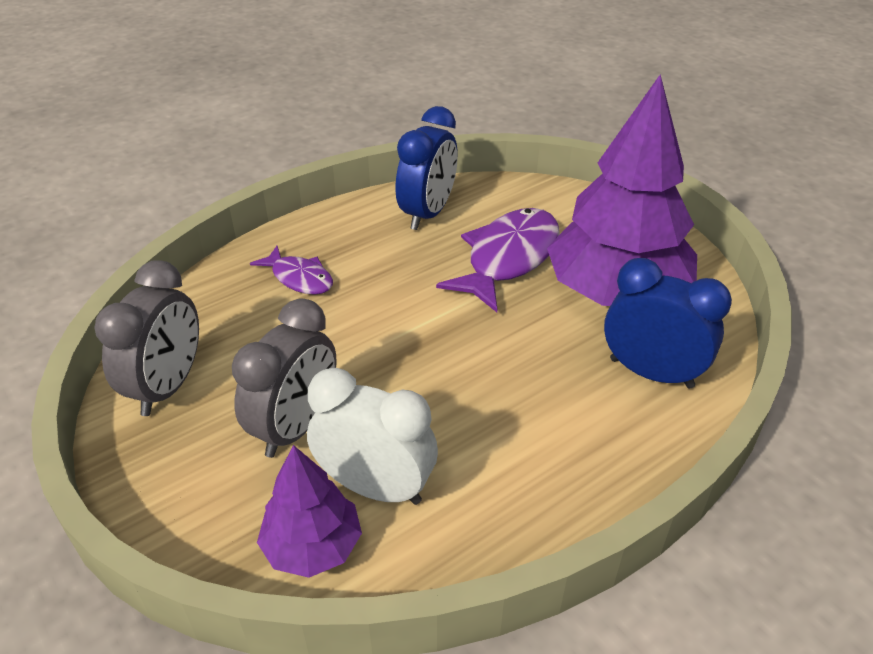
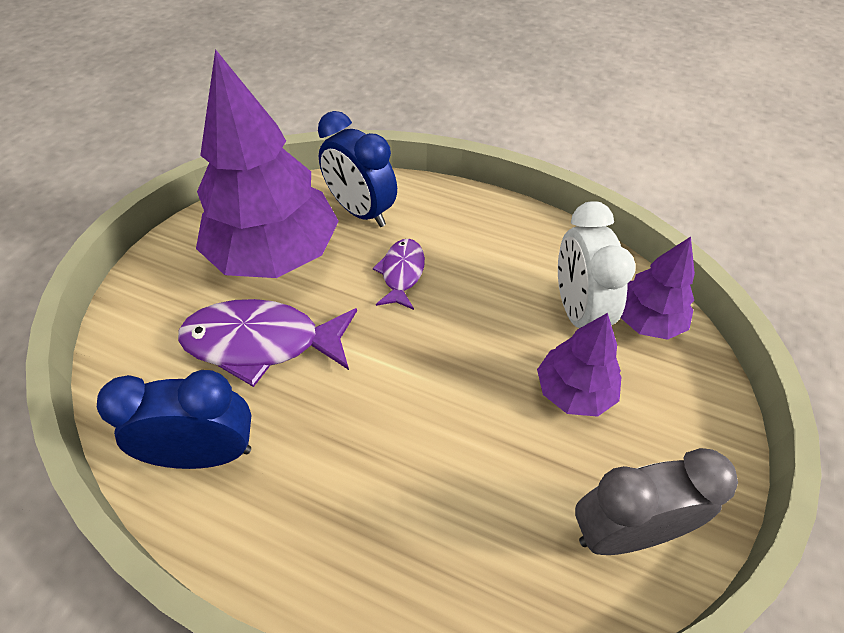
camera: 120 degrees left, 10 degrees up
(296, 427) = (574, 391): grey clock -> purple tree
(299, 278) = (397, 520): purple fish -> purple fish (402, 273)
(651, 373) = (361, 211): blue clock -> blue clock turned 45 degrees counterclockwise

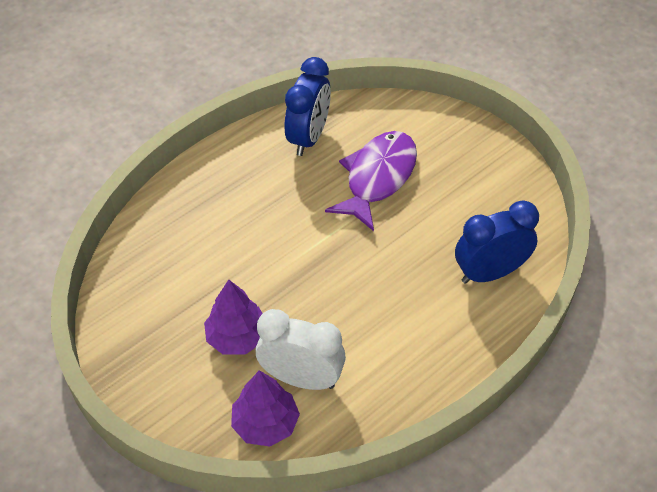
camera: 115 degrees right, 0 degrees up
(275, 254) = (463, 204): purple tree -> none
(402, 273) = (402, 276): purple fish -> none
(624, 532) = (136, 312): grey clock -> none

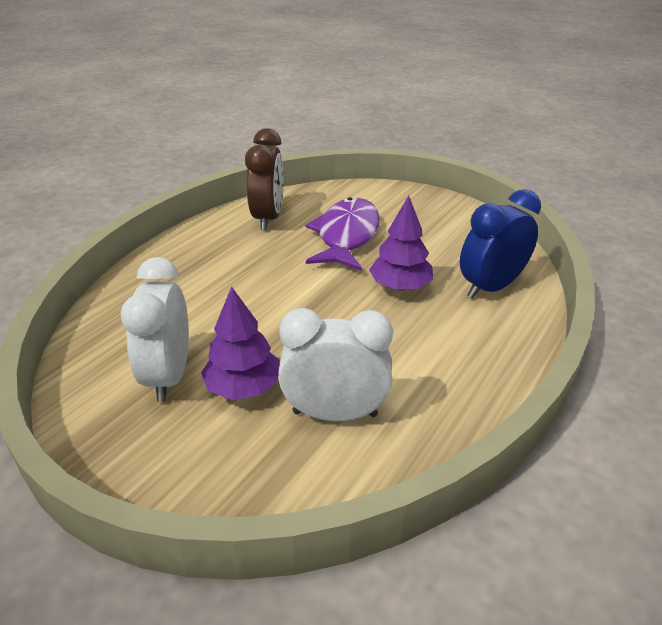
camera: 15 degrees left, 15 degrees down
(181, 313) = (169, 375): none -> white clock
(265, 424) = (307, 471): purple tree -> purple tree (400, 286)
(308, 137) = (268, 218): blue clock -> brown clock

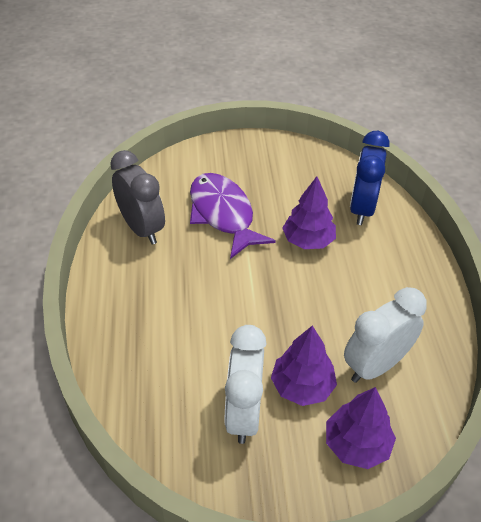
camera: 40 degrees left, 10 degrees up
(169, 375) = (244, 413): white clock -> white clock turned 45 degrees clockwise
(228, 464) = (357, 444): none -> purple tree
(268, 218) = (142, 229): brown clock -> grey clock

